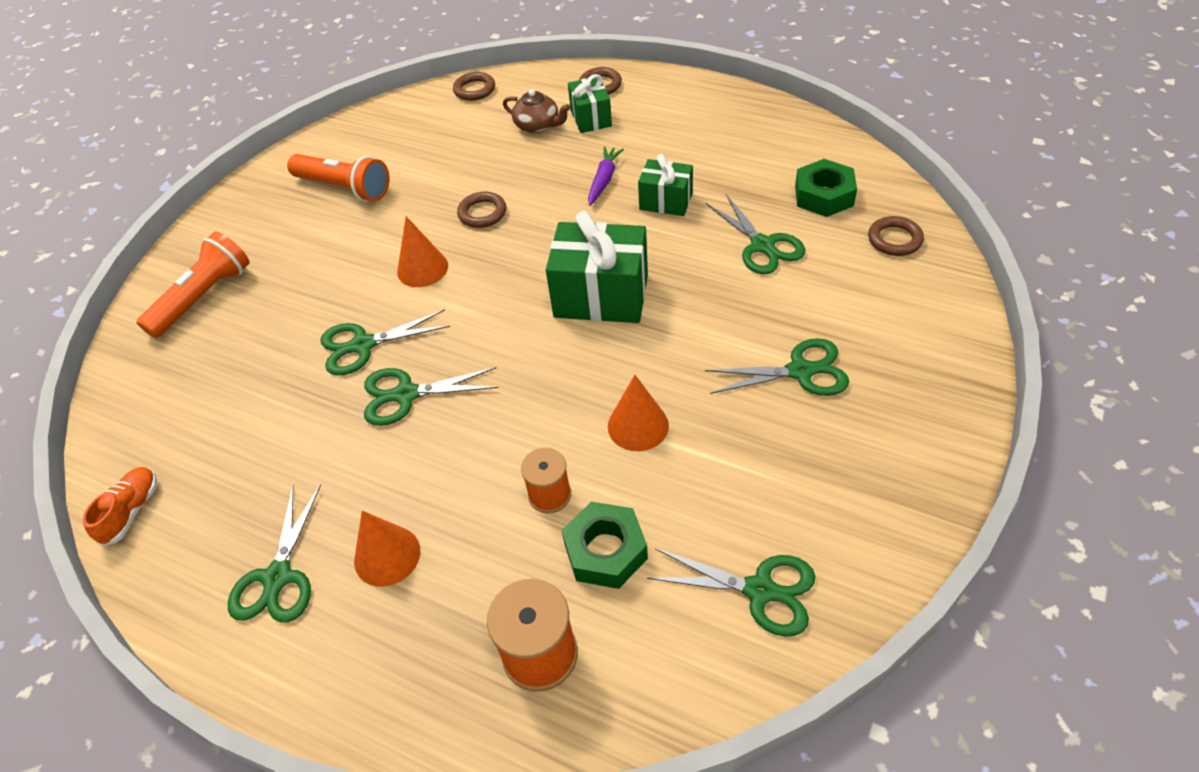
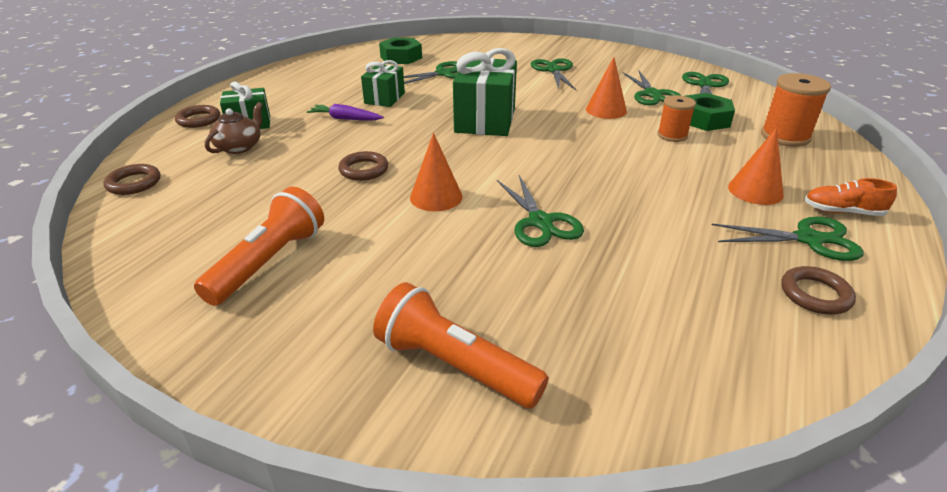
camera: 95 degrees left, 15 degrees down
(131, 511) = (807, 356): orange shoe -> orange shoe (842, 212)
(406, 395) = (598, 194): green scissors -> green scissors (652, 94)
(894, 239) = (448, 46): brown ring -> brown ring (815, 294)

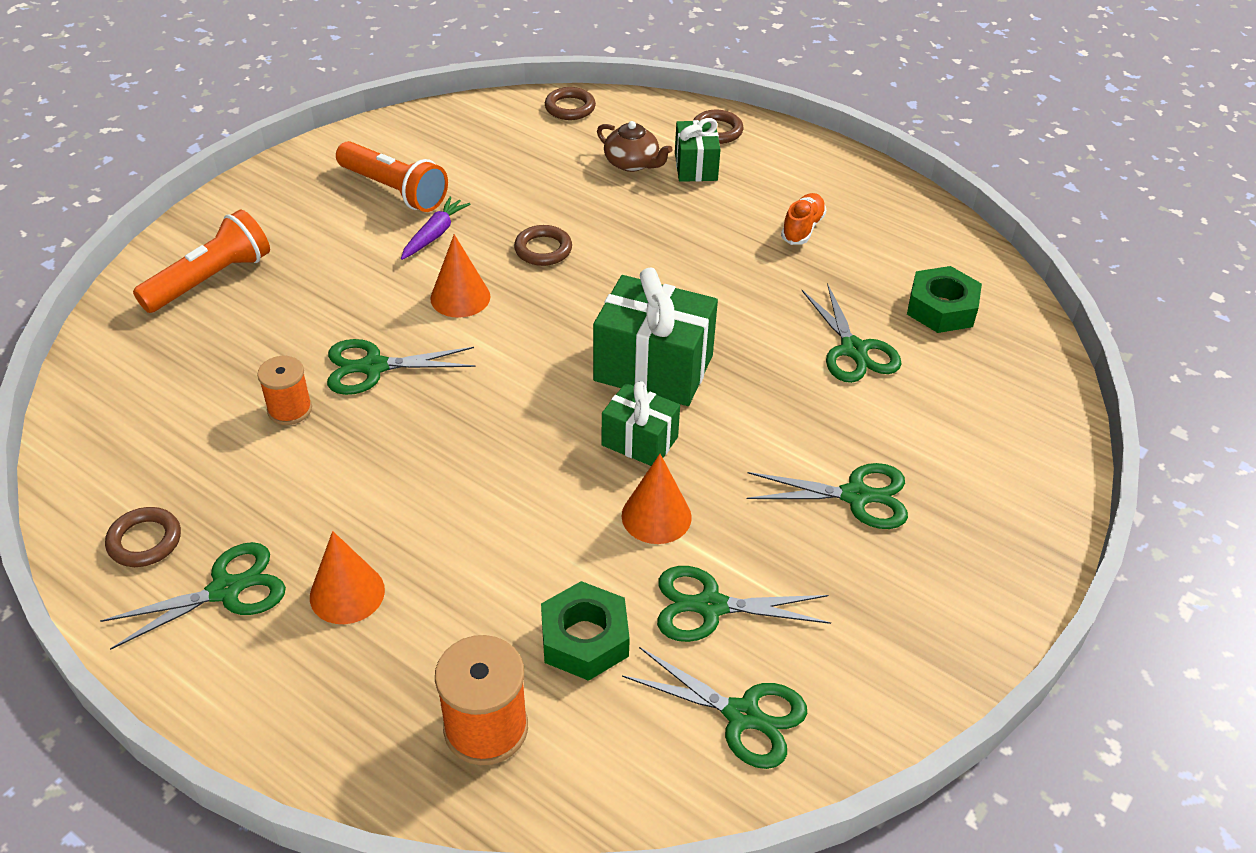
camera: 100 degrees right, 10 degrees up
(345, 119) = (691, 240): purple carrot -> purple carrot (434, 234)
(384, 98) = (756, 278): green gift -> green gift (639, 441)
(672, 135) = (539, 568): orange spool -> orange spool (290, 409)
(808, 239) = (225, 590): green scissors -> green scissors turned 135 degrees counterclockwise
(842, 212) = (257, 664): orange shoe -> orange shoe (802, 228)

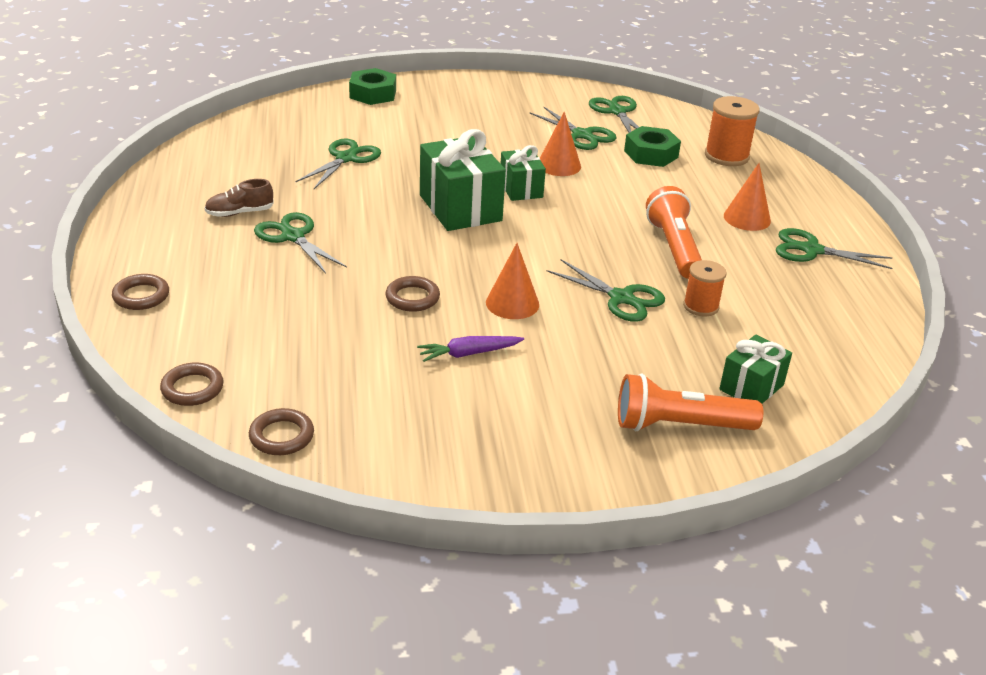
camera: 135 degrees left, 10 degrees down
(145, 541) = (845, 292): brown ring -> brown ring (281, 436)
(394, 190) = (447, 409): orange flashlight -> orange flashlight (674, 248)
(632, 163) = (245, 313): brown teapot -> none
(696, 166) = (212, 283): green gift -> green gift (751, 387)
(802, 228) = (239, 213): orange shoe -> brown shoe
(855, 496) = (458, 126): green scissors -> green scissors (293, 237)
(941, 308) = (265, 146): green nut -> green nut (373, 94)

